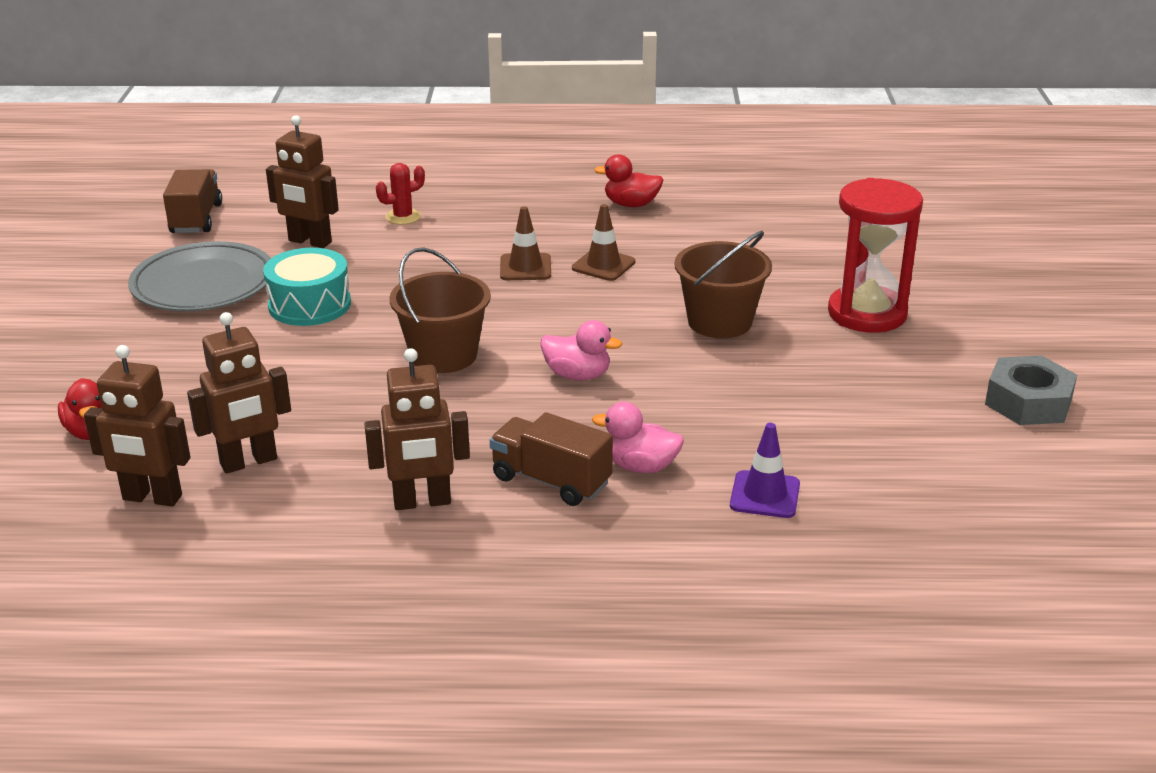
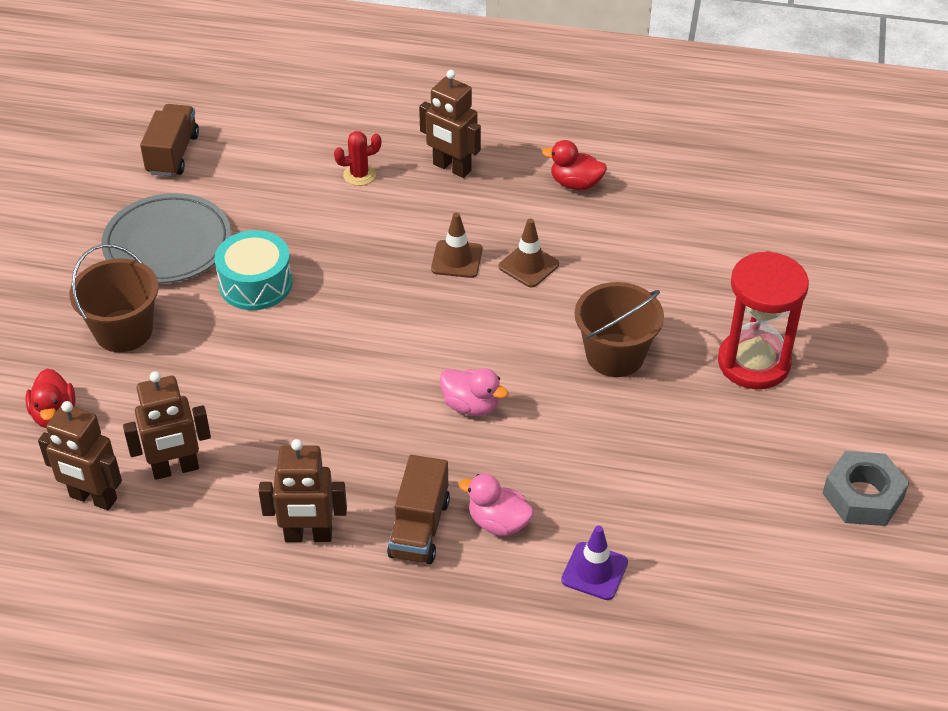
camera: 10 degrees right, 15 degrees up
(309, 242) = (269, 199): brown robot -> brown robot (451, 168)
(444, 355) = (360, 364): brown bucket -> brown bucket (123, 331)
(551, 481) = (419, 528): brown truck -> brown truck turned 120 degrees counterclockwise

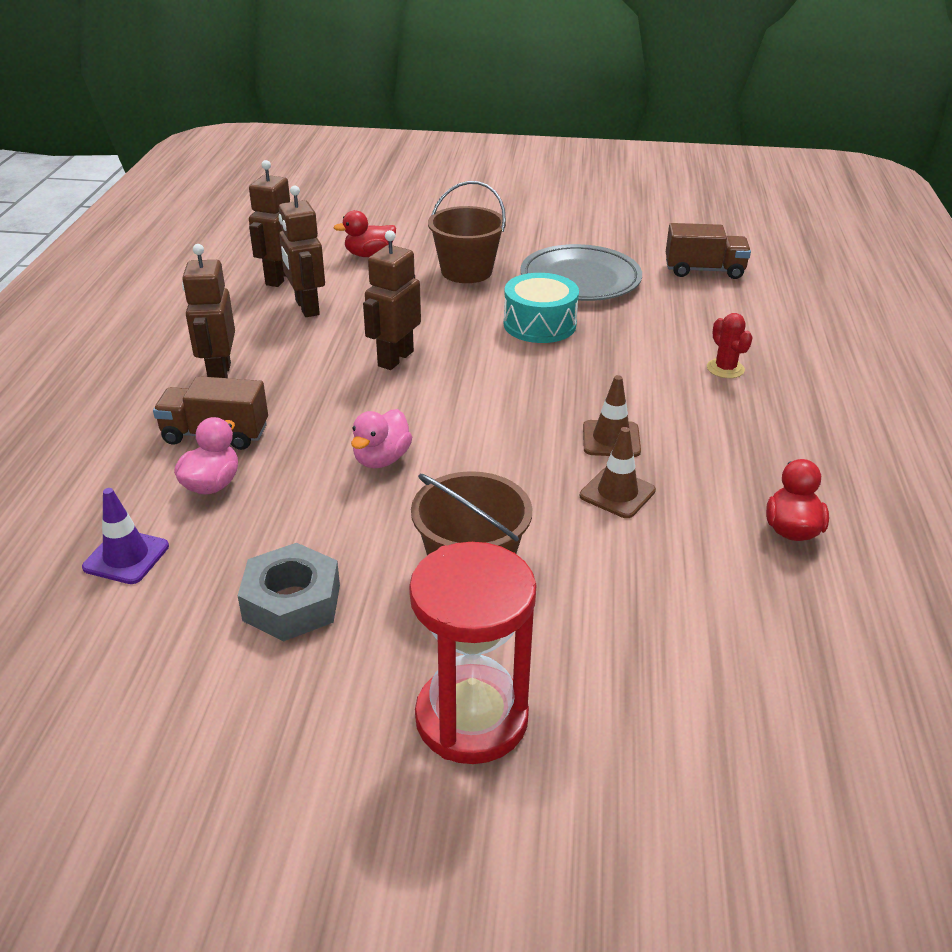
camera: 85 degrees right, 10 degrees down
(451, 168) = (770, 428): brown robot -> brown robot (395, 358)
(862, 496) = (190, 851): grey nut -> grey nut (292, 602)

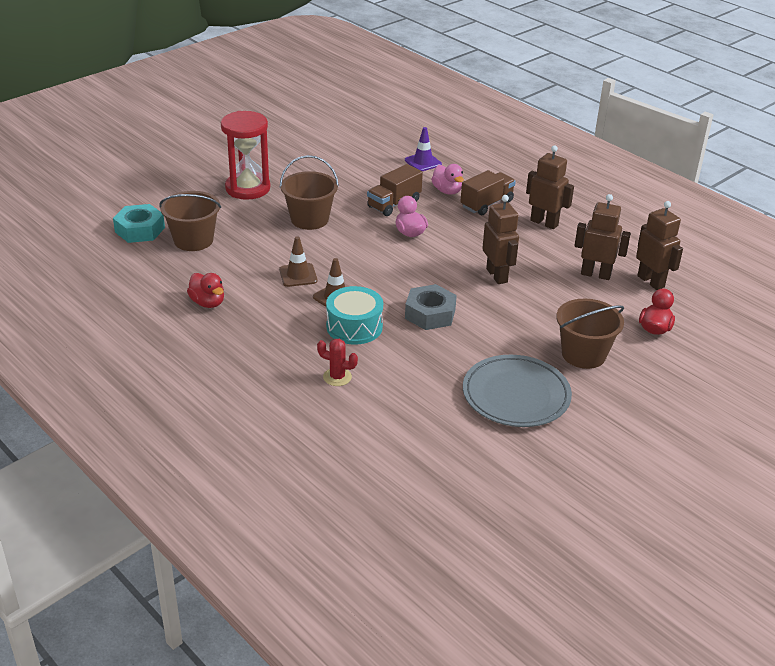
camera: 130 degrees right, 0 degrees up
(292, 602) = (349, 181): grey nut -> grey nut (430, 314)
(539, 324) = (475, 342): turquoise drum -> turquoise drum (354, 327)
(704, 270) = (461, 465): brown truck -> brown truck (394, 204)
(707, 657) = (193, 240): none -> brown bucket
(790, 756) = (140, 230): none -> turquoise nut

